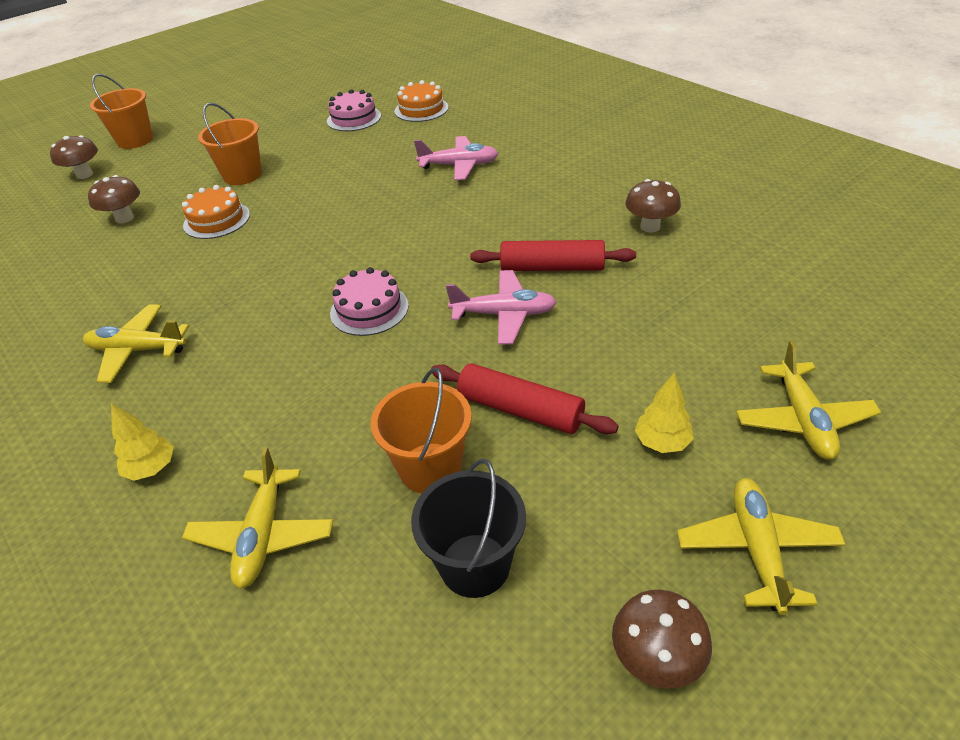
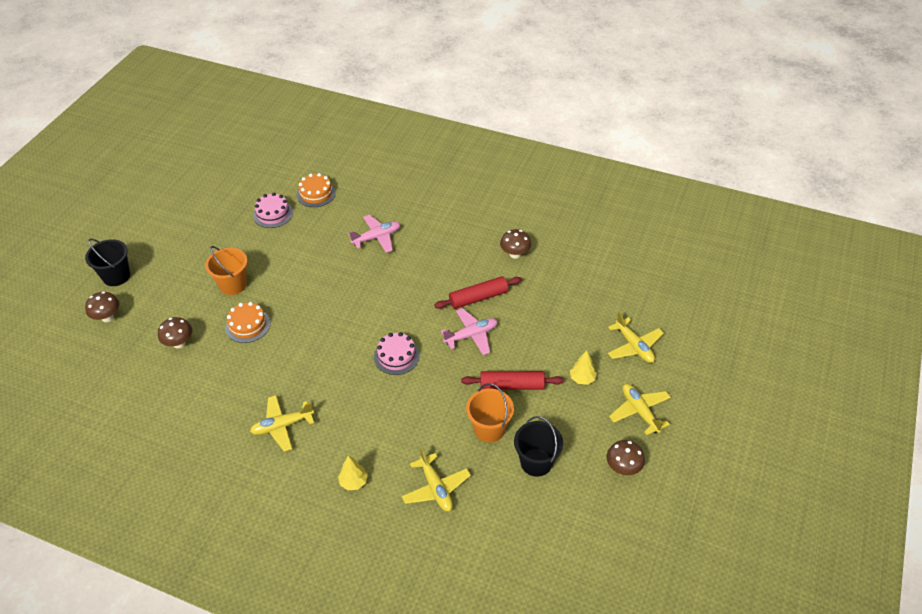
camera: 30 degrees left, 5 degrees up
(135, 140) = (116, 276): orange bucket -> black bucket

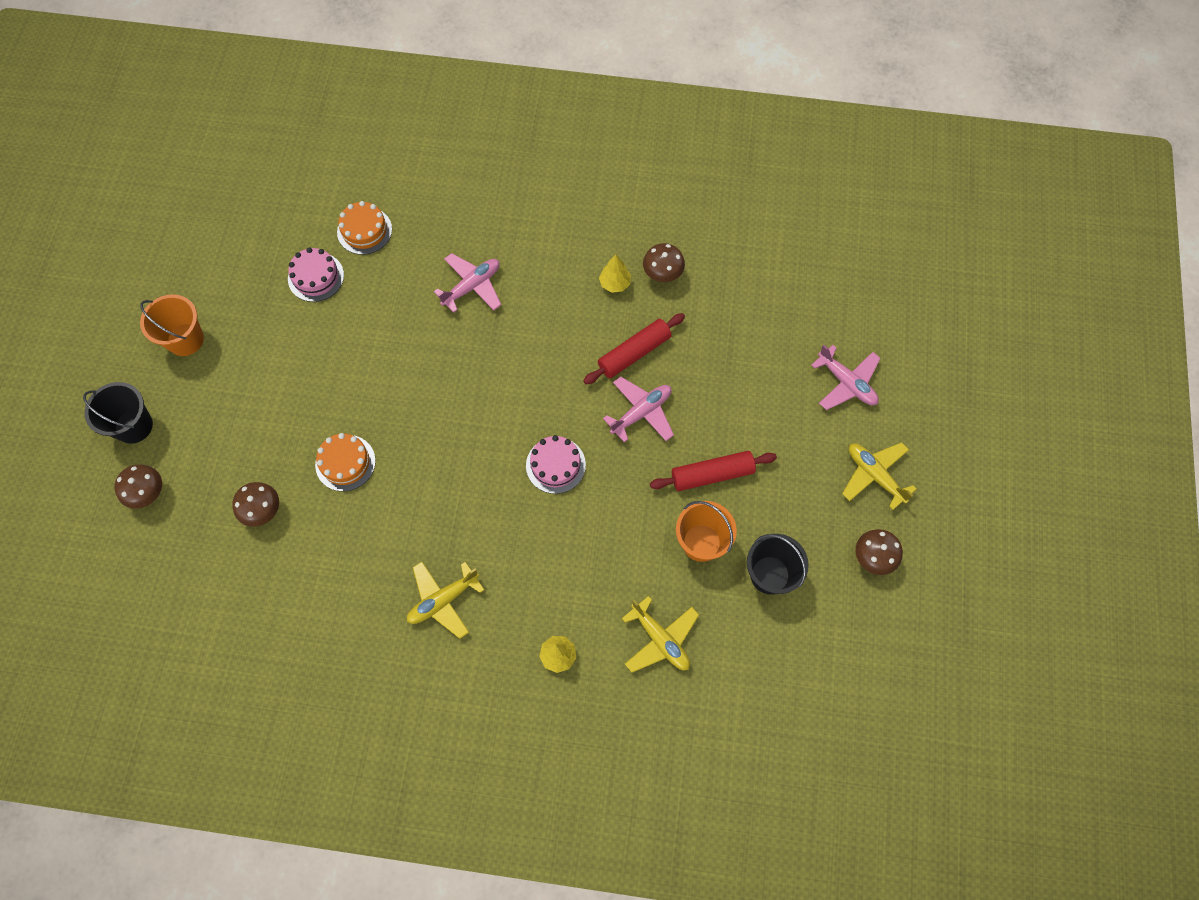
camera: 15 degrees left, 20 degrees up
(233, 285) = (302, 404): orange bucket -> orange bucket (185, 339)
(582, 378) = (795, 444): yellow tree -> yellow tree (615, 283)
(634, 346) = (846, 383): yellow plane -> pink plane

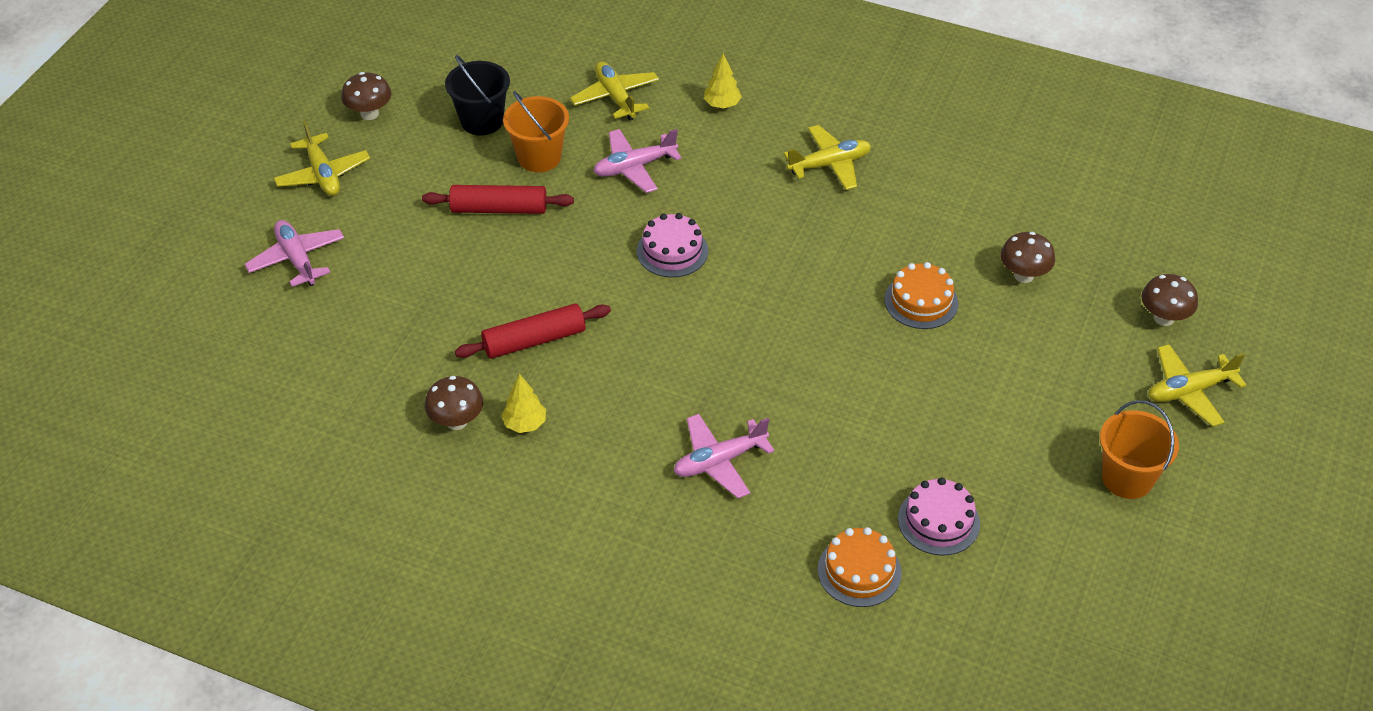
camera: 165 degrees left, 20 degrees down
(133, 426) = (1189, 391): black bucket -> yellow plane
(641, 412) = (552, 279): pink plane -> pink plane (634, 167)

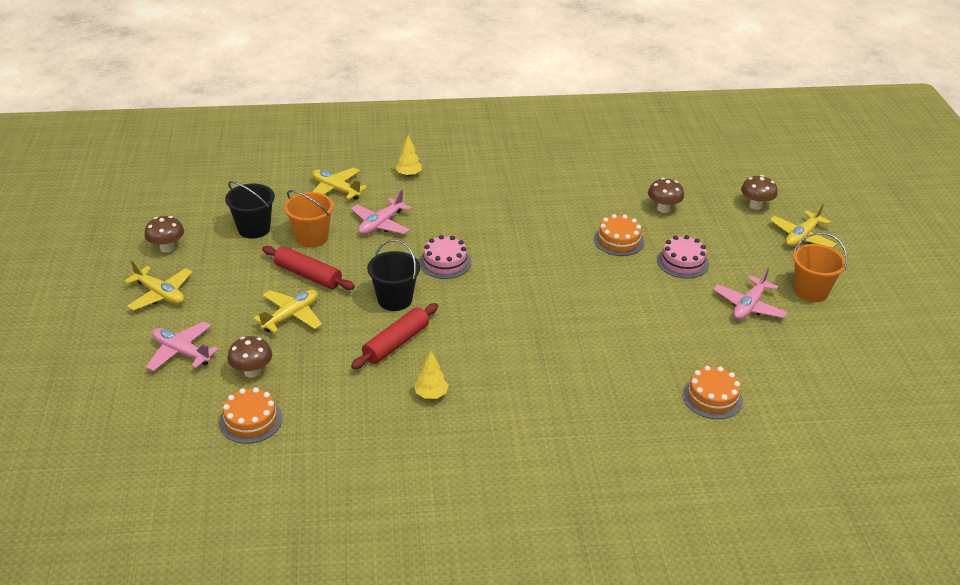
camera: 30 degrees left, 10 degrees down
(312, 375) = (251, 420): none -> orange cake
(456, 421) = (382, 410): brown mushroom -> brown mushroom (252, 372)
(499, 209) = (308, 275): red rolling pin -> red rolling pin turned 60 degrees clockwise
(574, 281) = (395, 300): none -> black bucket
(719, 461) = (576, 369): pink plane -> pink plane (749, 306)
(829, 164) = (502, 187): yellow plane -> yellow plane (291, 316)
(938, 521) = (732, 352): pink cake -> pink cake (682, 262)

